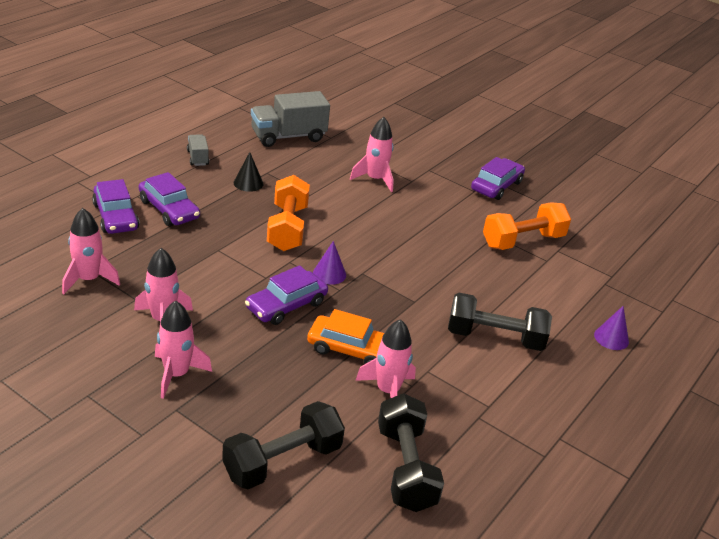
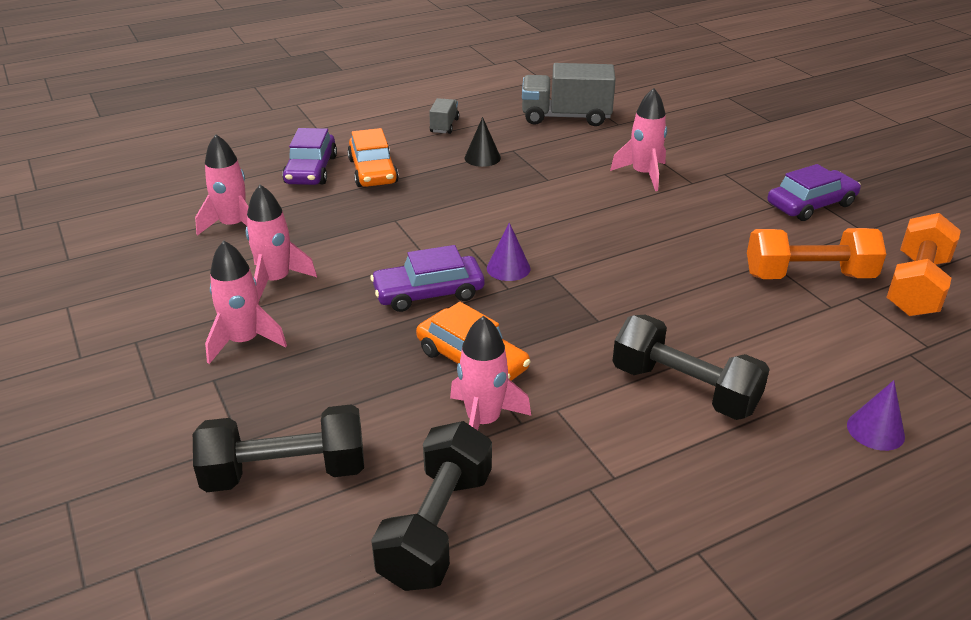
camera: 30 degrees right, 0 degrees up
(169, 209) = (373, 171): purple car -> orange car
(287, 228) = (493, 210): orange dumbbell -> orange dumbbell (916, 286)

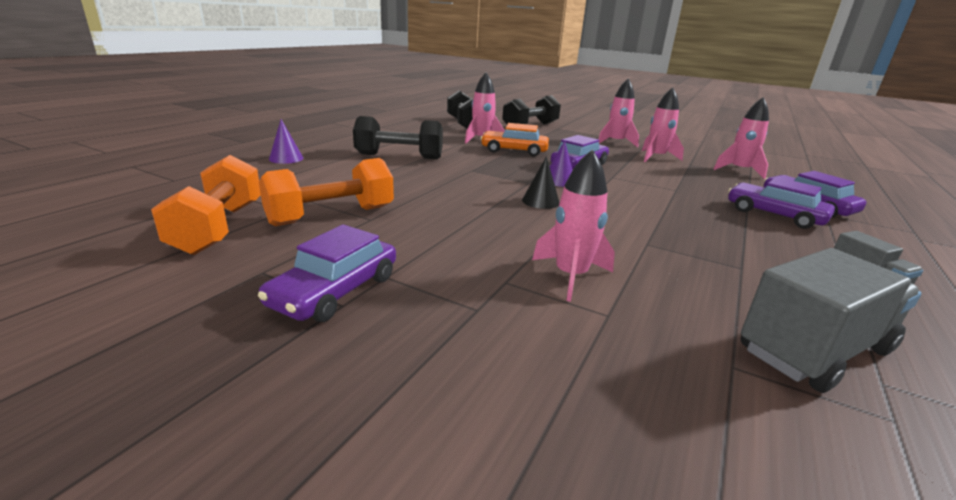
camera: 145 degrees right, 10 degrees down
(373, 171) = (774, 215): orange car -> purple car
(482, 158) = (742, 249): black cone -> black cone (540, 201)

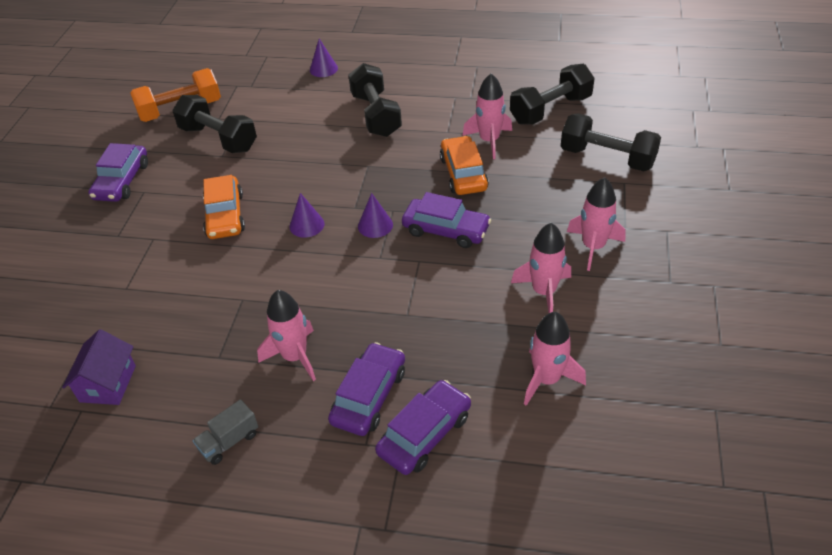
camera: 75 degrees right, 20 degrees up
(331, 216) = (218, 139): orange dumbbell -> black dumbbell
(335, 291) = (122, 181): purple car -> purple car turned 90 degrees counterclockwise
(493, 232) = (225, 215): none -> orange car
(540, 201) = (306, 225): black cone -> purple cone
(570, 276) = (170, 265): pink rocket -> pink rocket (295, 357)
(814, 350) = (108, 383): grey truck -> purple house

